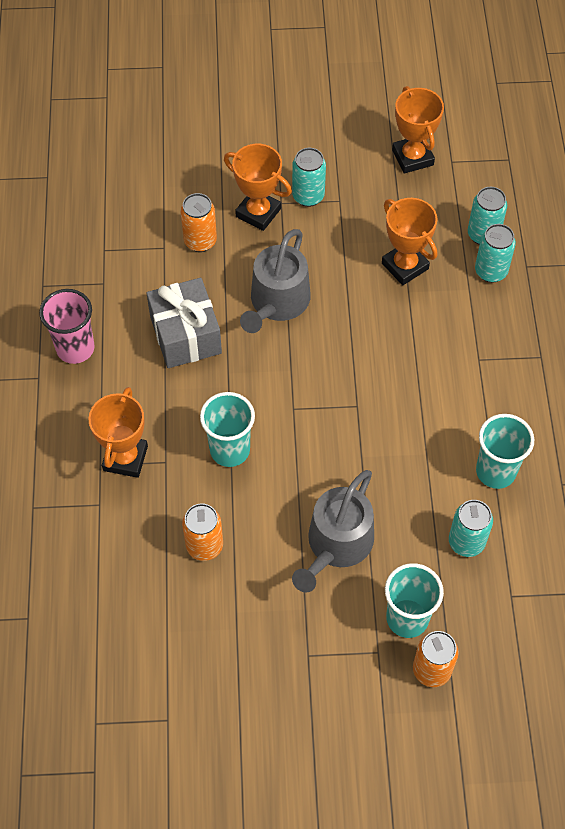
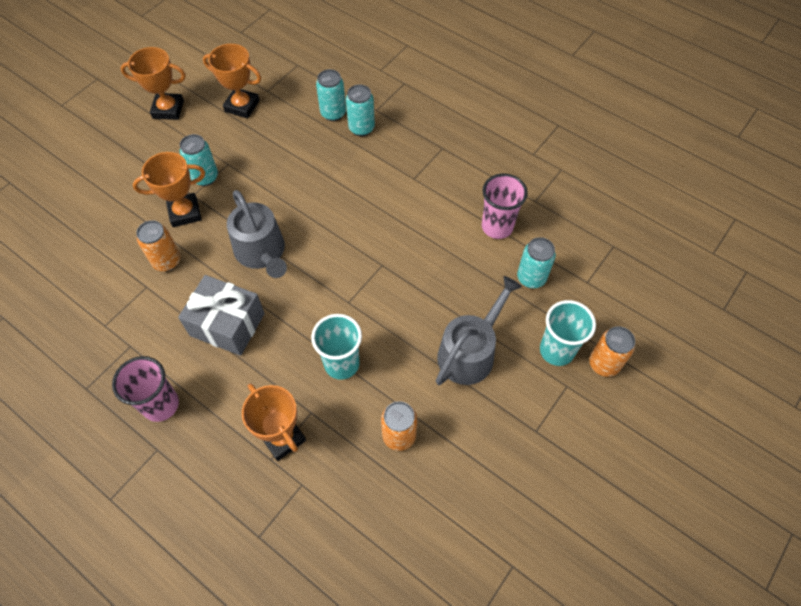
camera: 50 degrees left, 0 degrees up
(336, 545) = (470, 352): grey watering can -> grey watering can turned 120 degrees counterclockwise
(405, 266) = (311, 166): orange trophy -> orange trophy (168, 109)
(495, 471) = (497, 227): turquoise cup -> pink cup

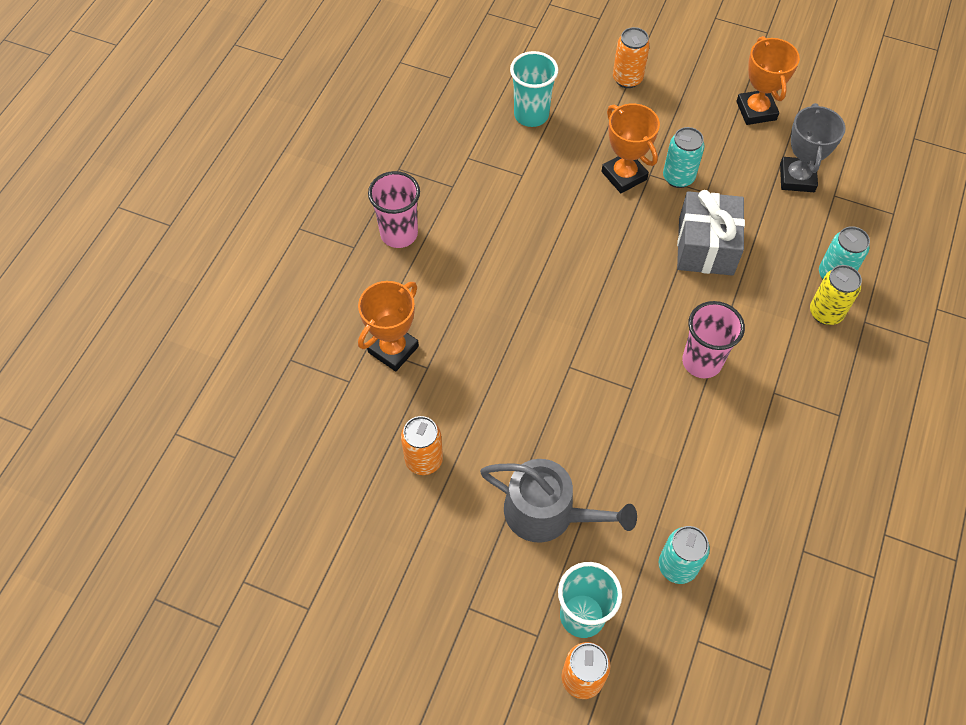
camera: 75 degrees right, 0 degrees up
(167, 261) = (558, 181): orange can -> orange can (627, 79)
(227, 324) = (503, 260): grey gift -> grey gift (706, 246)
(242, 106) = (797, 178): orange trophy -> grey trophy
(262, 252) = (602, 263): grey watering can -> none
(341, 364) = (491, 381): turquoise cup -> turquoise cup (531, 115)
(361, 128) = (825, 313): turquoise can -> yellow can
(497, 227) = (740, 509): pink cup -> pink cup (702, 362)

